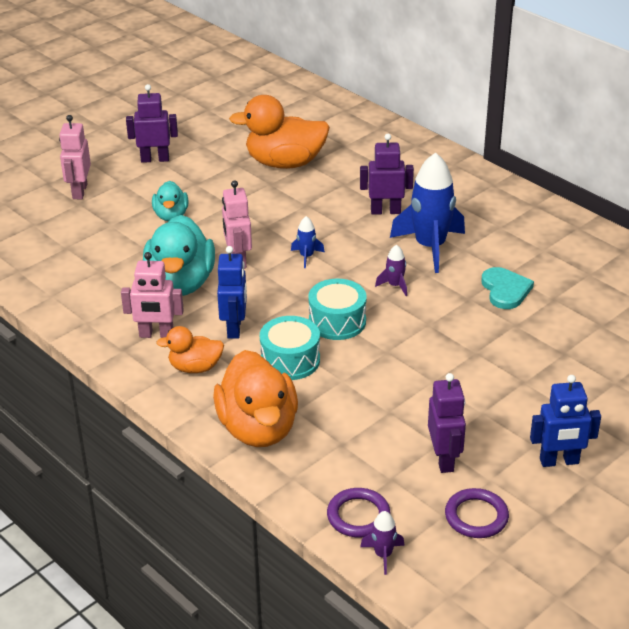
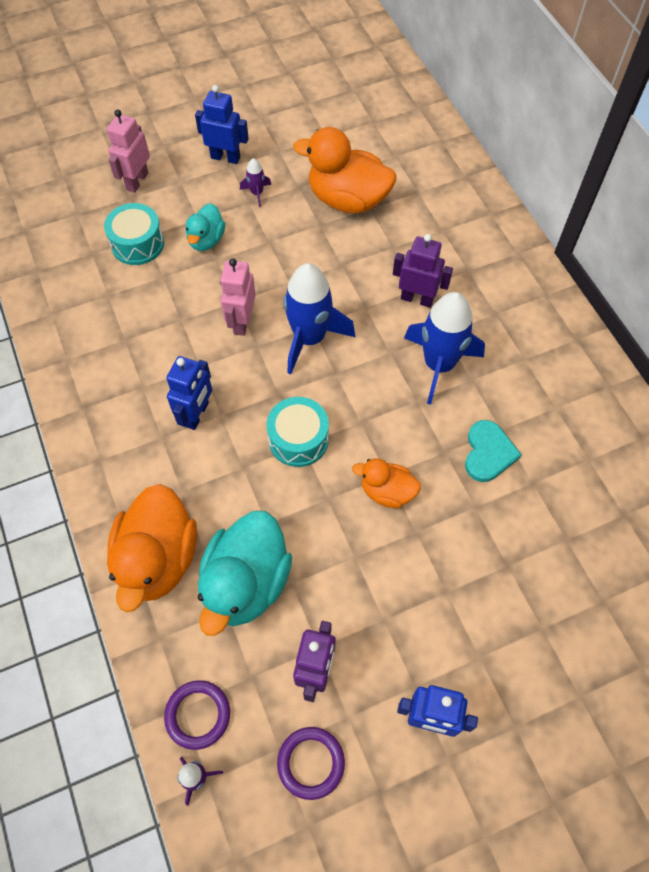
camera: 20 degrees right, 25 degrees up
(155, 159) = (225, 157): purple robot -> blue robot
(156, 335) = (121, 398): pink robot -> none
(181, 283) = (174, 336): turquoise duck -> turquoise duck (246, 583)
(195, 367) = (137, 455): orange duck -> orange duck (387, 491)
(290, 360) = (229, 477): turquoise drum -> turquoise drum (137, 244)
(306, 256) = (309, 338): blue rocket -> blue rocket, size x2.26
(394, 285) = (378, 408): purple rocket -> purple rocket (257, 193)

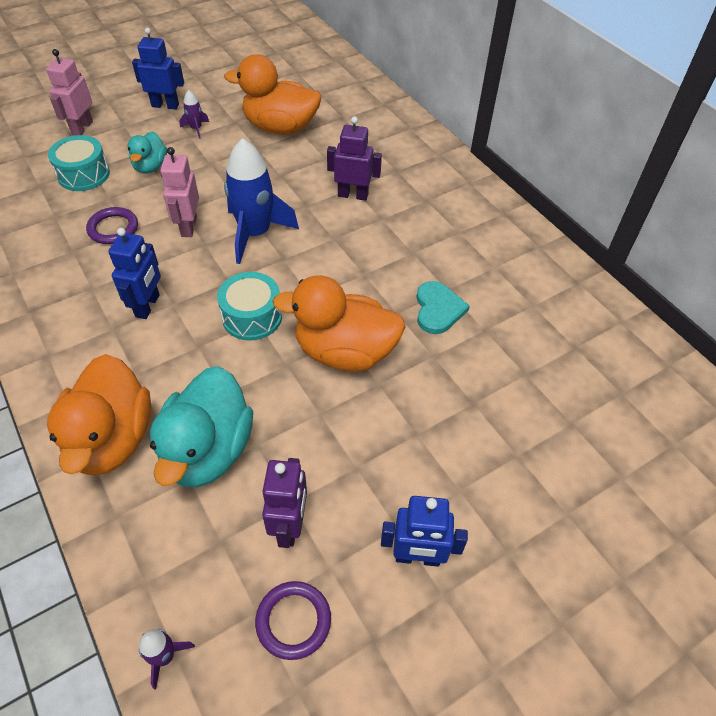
camera: 10 degrees left, 10 degrees down
(198, 715) = (162, 588): purple ring -> purple ring (113, 228)
(387, 491) = (344, 352): orange duck -> orange duck, size x1.82
(439, 365) = (380, 244): blue rocket -> none

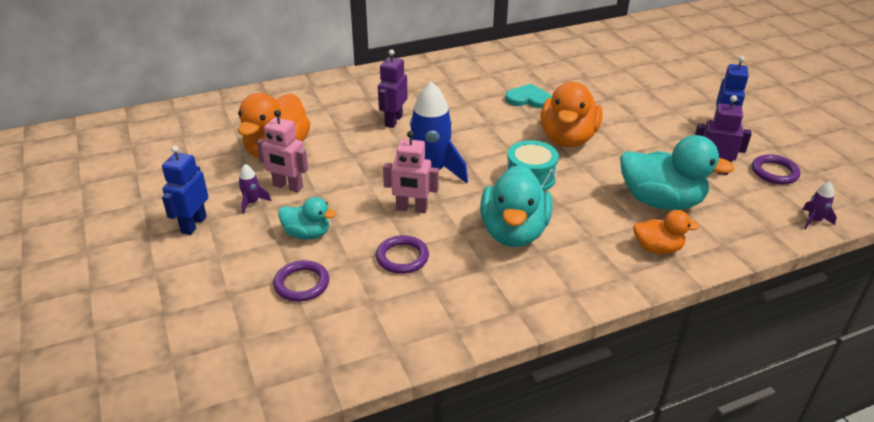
camera: 80 degrees left, 15 degrees down
(82, 128) = (205, 291): pink robot -> pink robot (288, 186)
(84, 174) = (302, 284): turquoise drum -> purple ring
(112, 439) = (657, 248): orange duck -> orange duck, size x0.55
(148, 306) = (513, 232): blue robot -> turquoise duck

